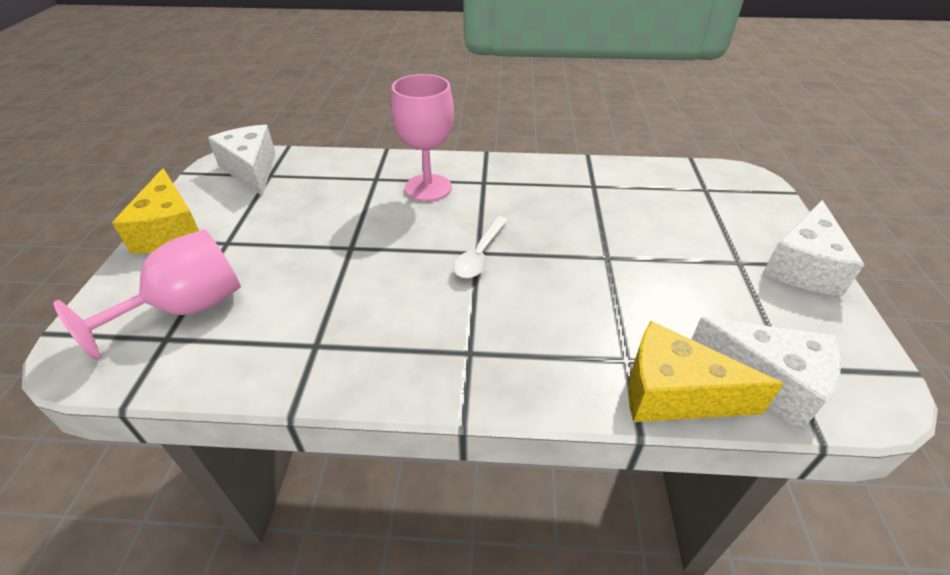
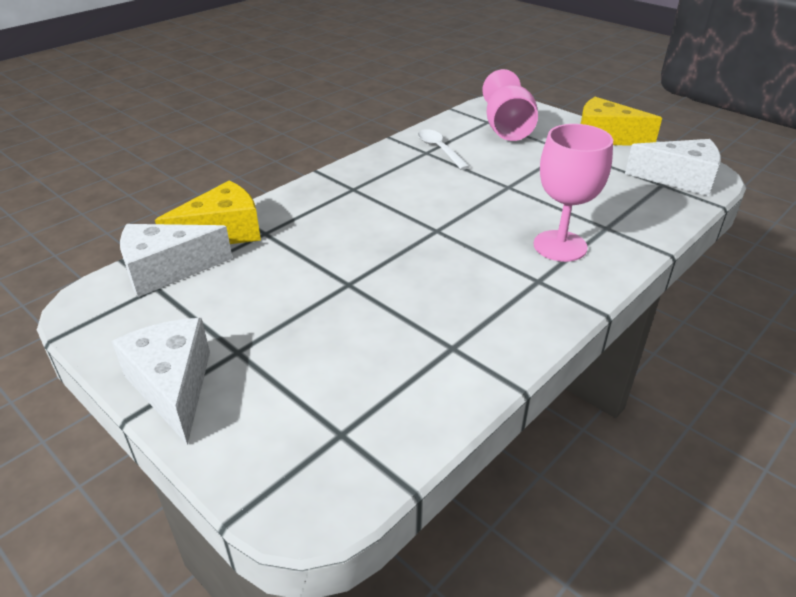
camera: 130 degrees right, 5 degrees down
(480, 255) = (432, 229): white spoon -> white spoon (439, 149)

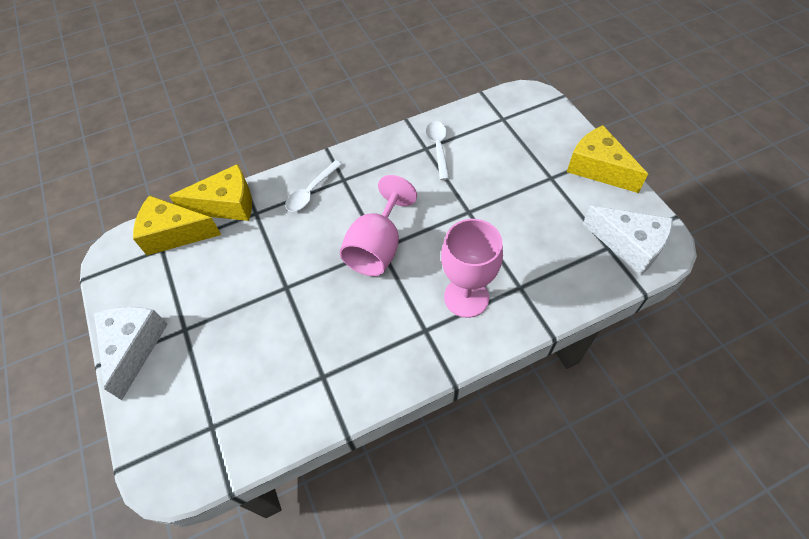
camera: 25 degrees right, 20 degrees up
(166, 270) = (174, 234): white cheese -> yellow cheese
(322, 204) = (311, 192): none -> white spoon
(507, 129) = (514, 134): pink goblet -> pink goblet (377, 247)

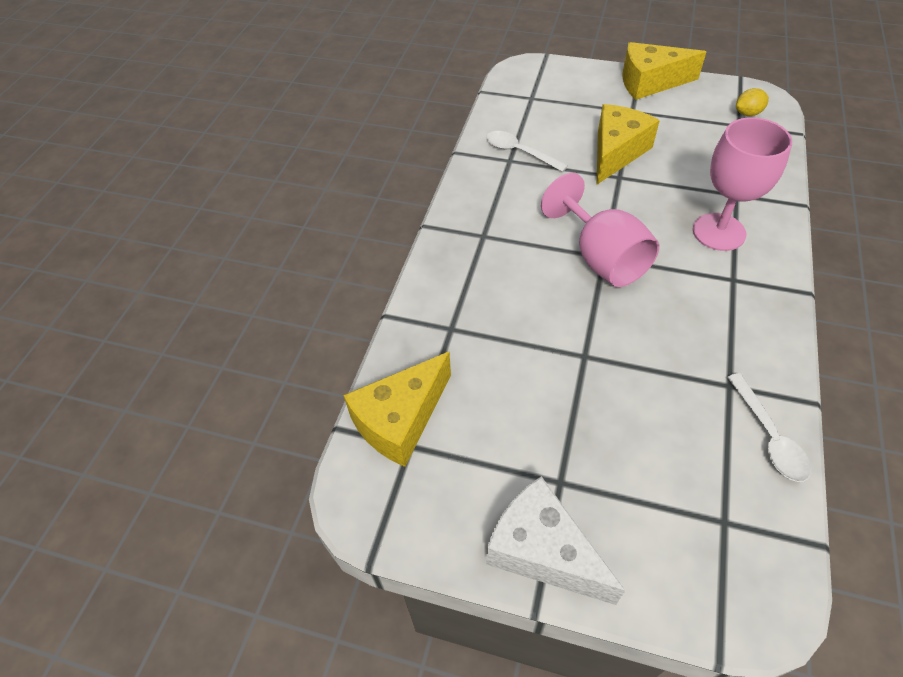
camera: 50 degrees left, 5 degrees down
(227, 205) = (410, 347): yellow cheese -> yellow cheese (616, 152)
(311, 192) = (472, 268): white spoon -> white spoon (768, 436)
(629, 245) = (747, 113): white cheese -> yellow lemon

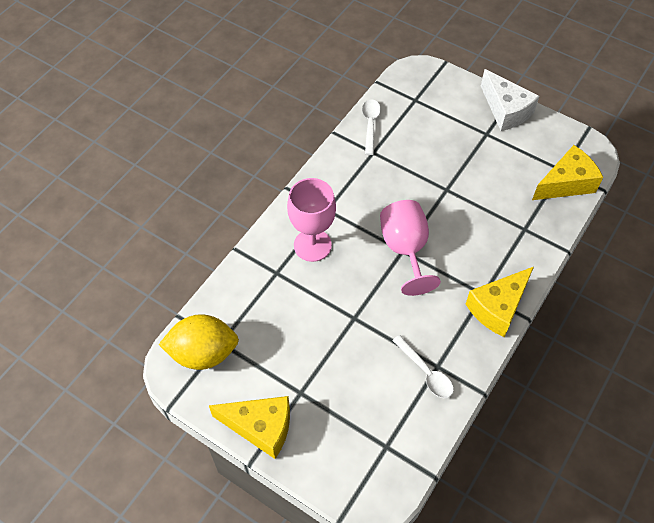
camera: 165 degrees left, 5 degrees up
(616, 152) = (343, 344): yellow cheese -> yellow cheese (498, 308)
(747, 113) = (203, 353): yellow lemon -> yellow lemon, size x2.20

